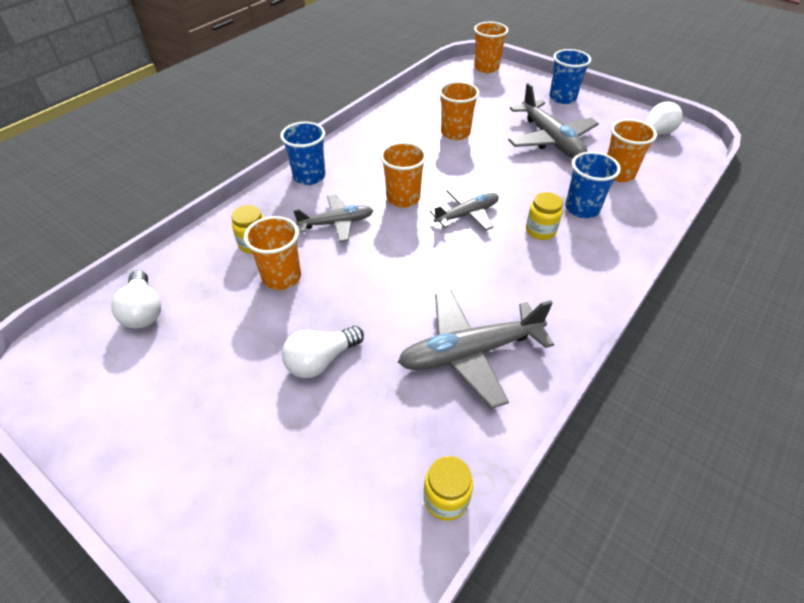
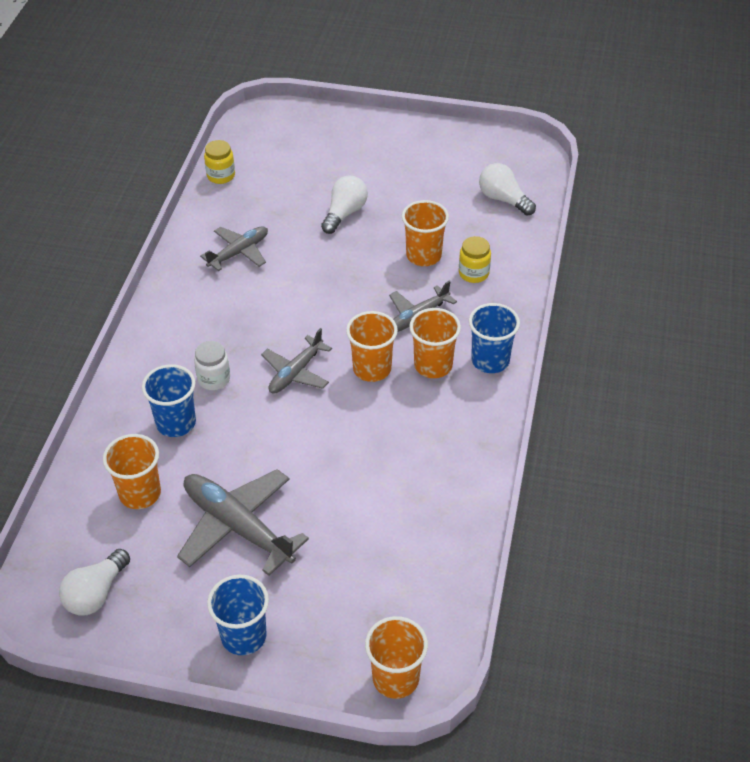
camera: 155 degrees right, 0 degrees up
(455, 133) = (367, 492): orange cup -> orange cup (433, 365)
(470, 352) = (239, 252): grey plane -> grey plane, size x0.62
(540, 231) = (214, 379): yellow jar -> white jar

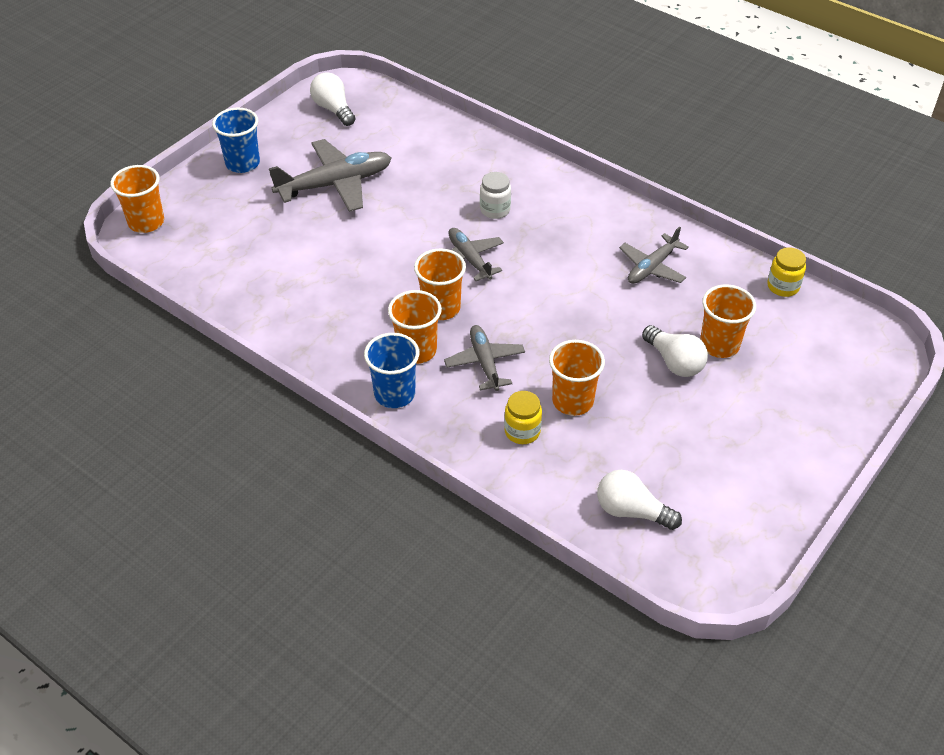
camera: 115 degrees right, 0 degrees up
(140, 494) = (403, 145): orange cup -> orange cup (719, 345)
(176, 423) = (460, 178): blue cup -> none
(239, 252) = (652, 267): grey plane -> grey plane turned 60 degrees clockwise
(503, 199) = (631, 511): white light bulb -> white light bulb turned 135 degrees counterclockwise

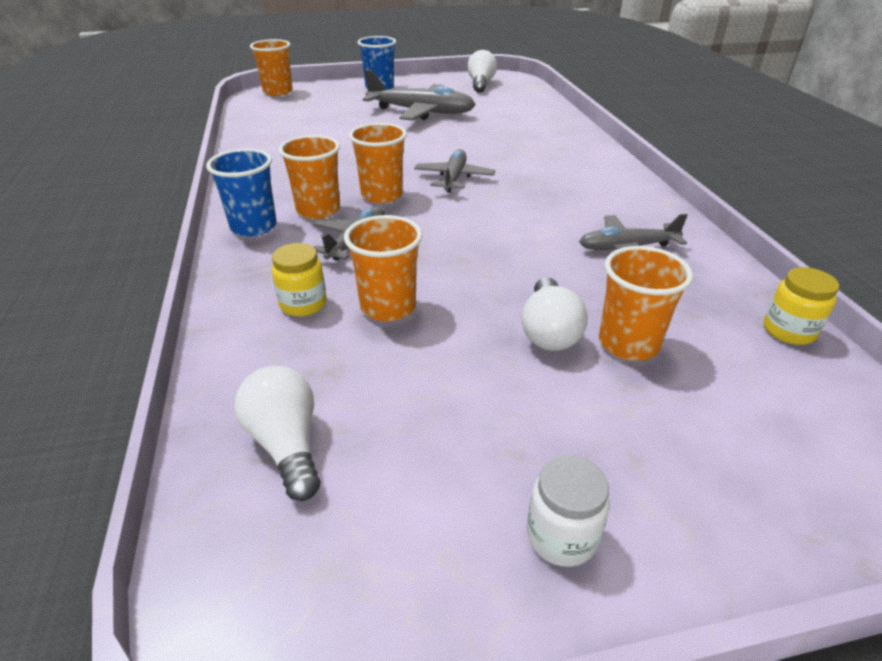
camera: 40 degrees right, 10 degrees down
(495, 210) = (522, 161): white jar -> white jar (561, 536)

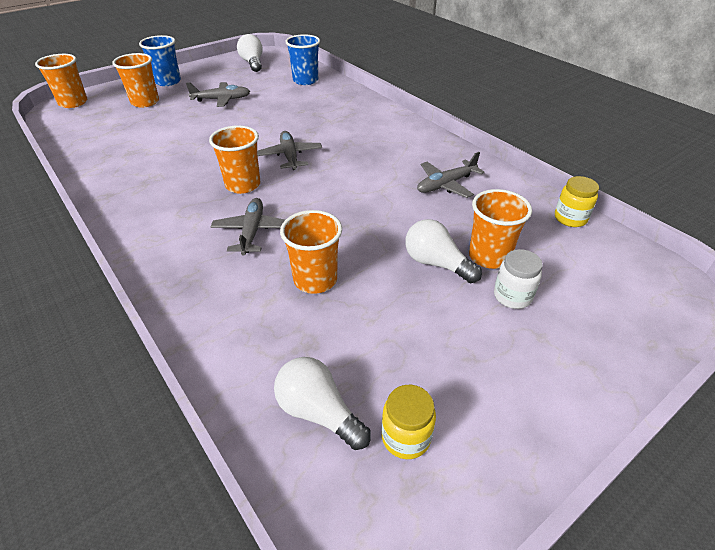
camera: 25 degrees left, 5 degrees up
(253, 227) = (154, 242): blue cup -> blue cup (305, 80)
(303, 304) = (248, 298): yellow jar -> yellow jar (406, 437)
(318, 210) = (199, 212): orange cup -> orange cup (145, 102)
(421, 112) = (221, 100): grey plane -> grey plane, size x0.62
(549, 331) = (436, 263): white light bulb -> white light bulb turned 150 degrees clockwise
(561, 536) = (530, 401): white jar -> white jar (512, 296)

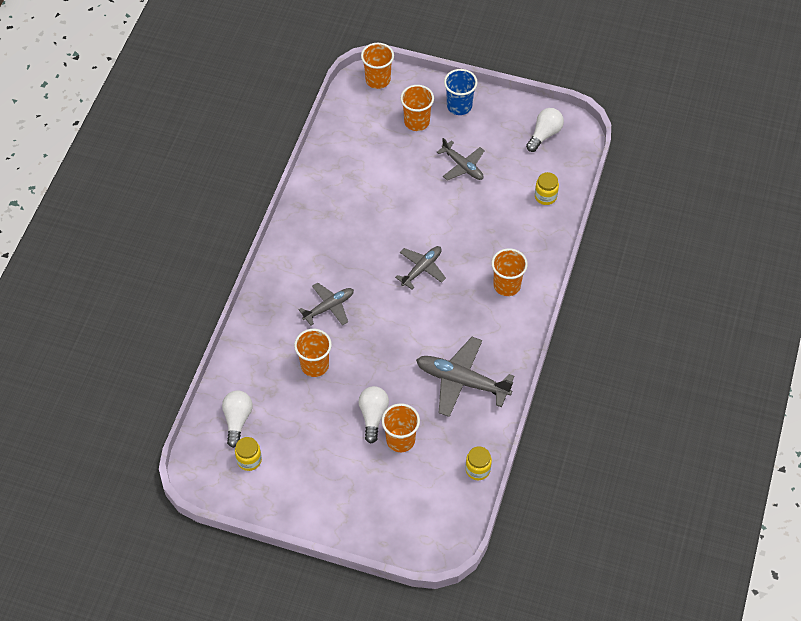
camera: 55 degrees right, 15 degrees up
(243, 185) = (368, 267): orange cup -> orange cup (507, 285)
(305, 80) = (545, 196): blue cup -> yellow jar
(446, 185) = (462, 381): grey plane -> grey plane, size x1.62
(512, 296) = (373, 465): white jar -> none

